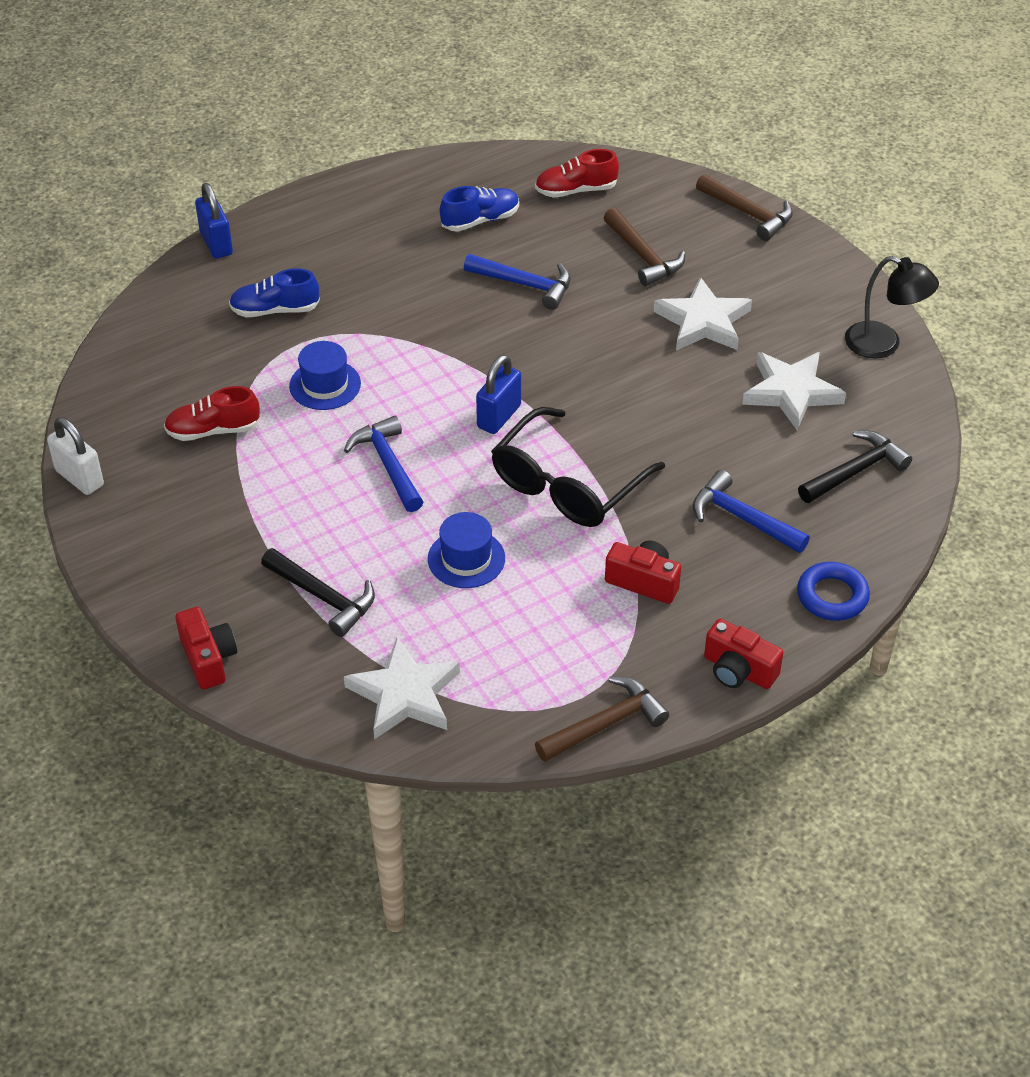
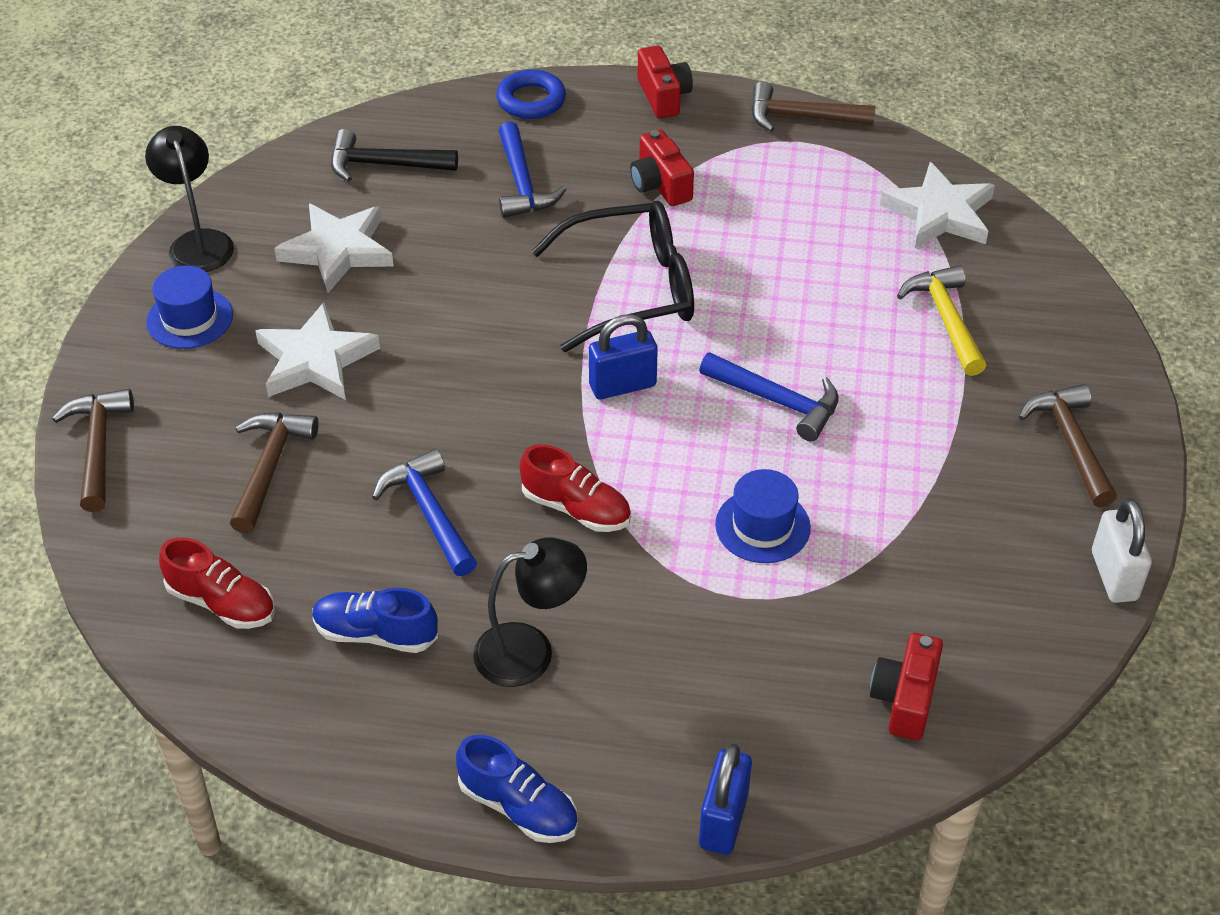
camera: 140 degrees left, 0 degrees up
(163, 552) = (1071, 443): none -> brown hammer
(208, 658) = (1090, 326): red camera -> red camera (905, 699)
(213, 430) = (927, 545): red shoe -> red shoe (576, 508)
(275, 310) = (735, 661): blue shoe -> blue shoe (519, 807)
(323, 597) = (946, 319): black hammer -> yellow hammer
(388, 465) = (777, 401): blue hammer -> blue hammer turned 75 degrees counterclockwise
(391, 256) = (530, 651): none -> black lamp
(466, 559) = (788, 281): blue hat -> blue hat (189, 318)

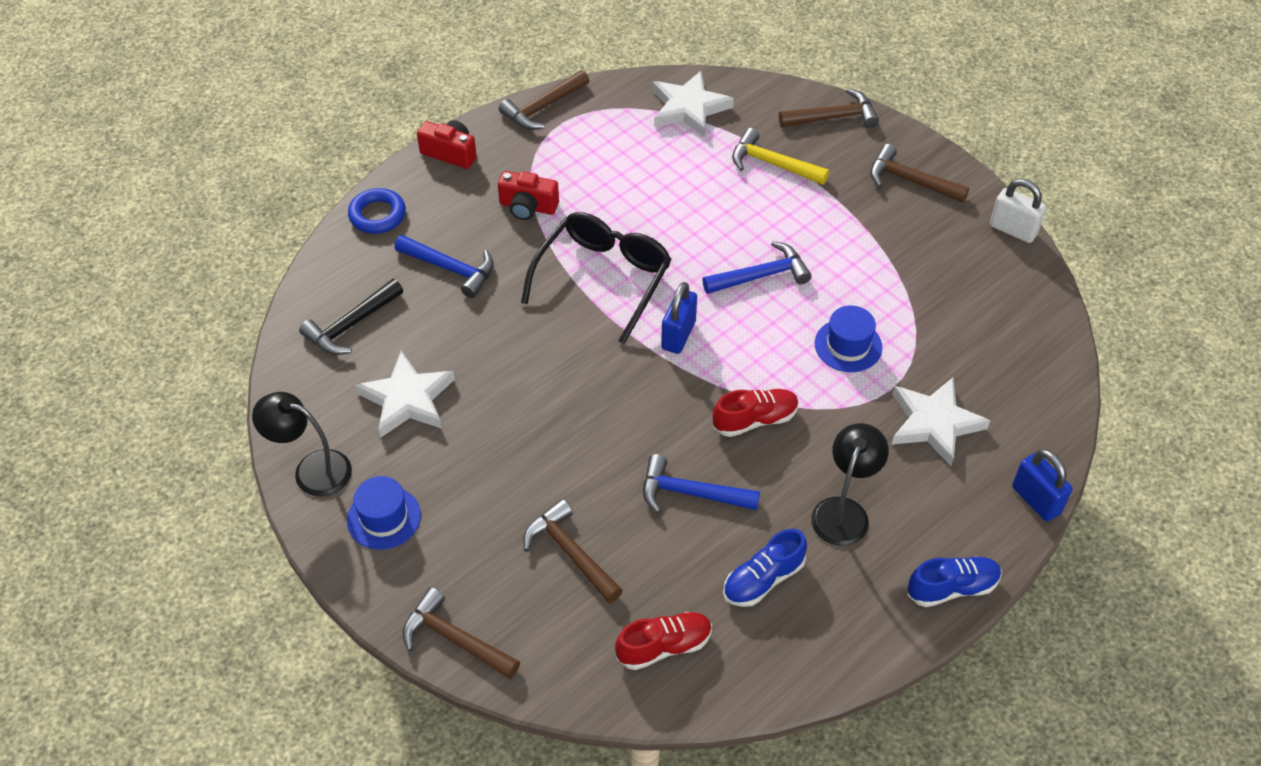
camera: 50 degrees left, 5 degrees up
(315, 360) = (498, 472): white star -> white star (934, 423)
(905, 699) = (1020, 368): red camera -> none
(1079, 327) = (833, 117): none -> brown hammer

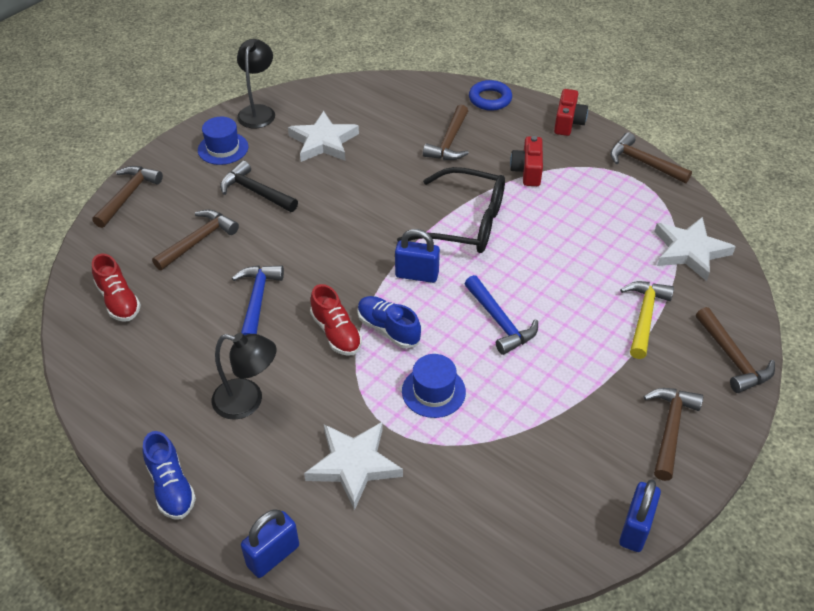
camera: 80 degrees right, 5 degrees down
(351, 325) = (383, 106): black hammer -> black hammer (256, 192)
(450, 269) = (449, 142): blue hammer -> brown hammer
(763, 579) = (177, 353): blue shoe -> blue shoe (388, 329)
(1013, 230) = (635, 528): white padlock -> blue padlock

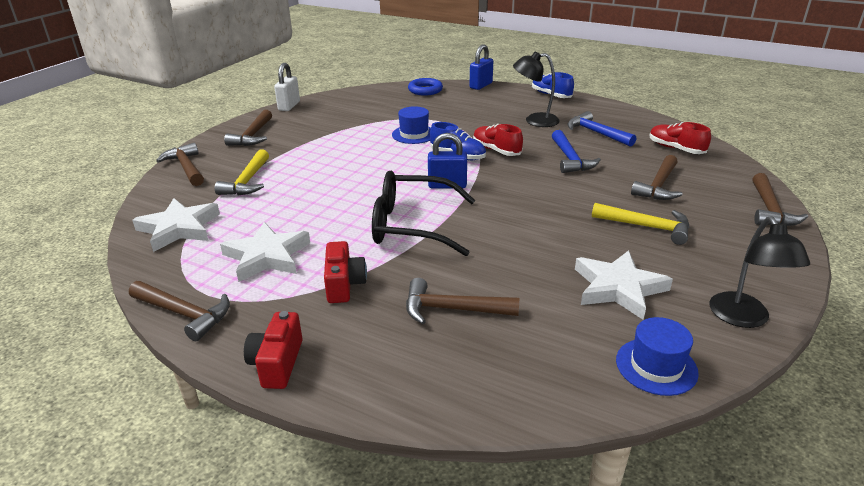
camera: 170 degrees right, 15 degrees down
(223, 148) = (732, 264): blue hat -> blue hat (656, 366)
(256, 192) = (646, 227): black hammer -> yellow hammer
(353, 465) = (453, 108): white star -> white star (267, 256)
(449, 142) = (452, 309): brown hammer -> brown hammer turned 90 degrees counterclockwise
(490, 99) = (405, 391): blue ring -> blue ring (425, 90)
(499, 322) = (370, 167): blue hammer -> blue hammer (596, 133)
(635, 528) = (289, 106): blue padlock -> white padlock

